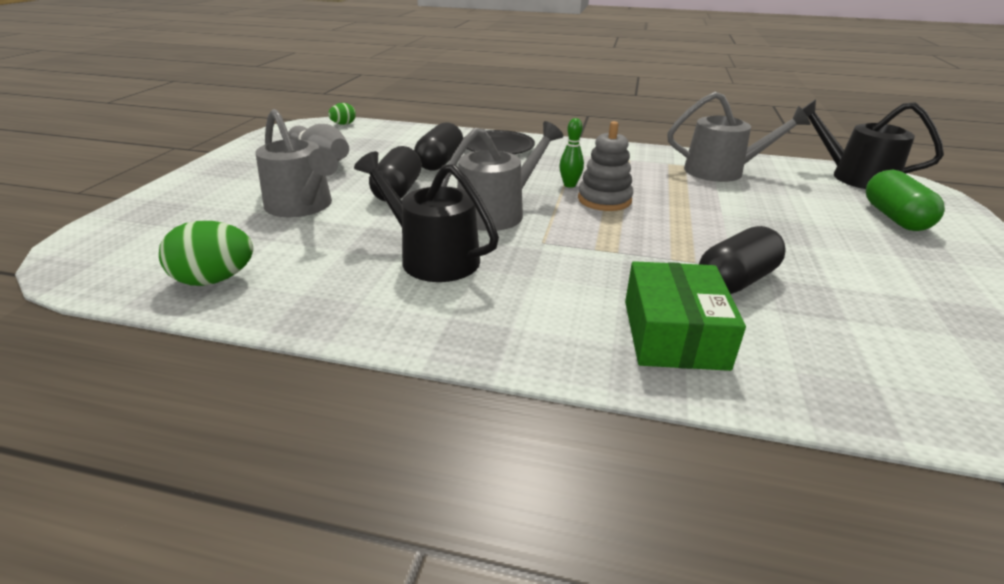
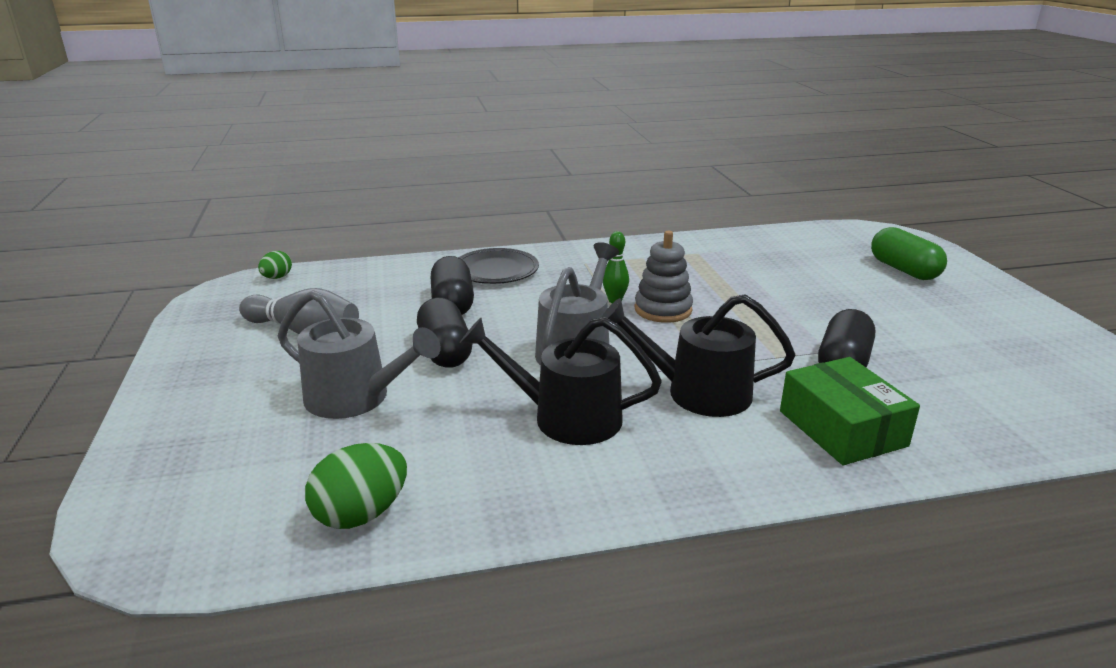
camera: 25 degrees left, 5 degrees down
(721, 171) = (734, 252): grey watering can -> none
(855, 177) = (844, 235): black watering can -> black watering can (698, 392)

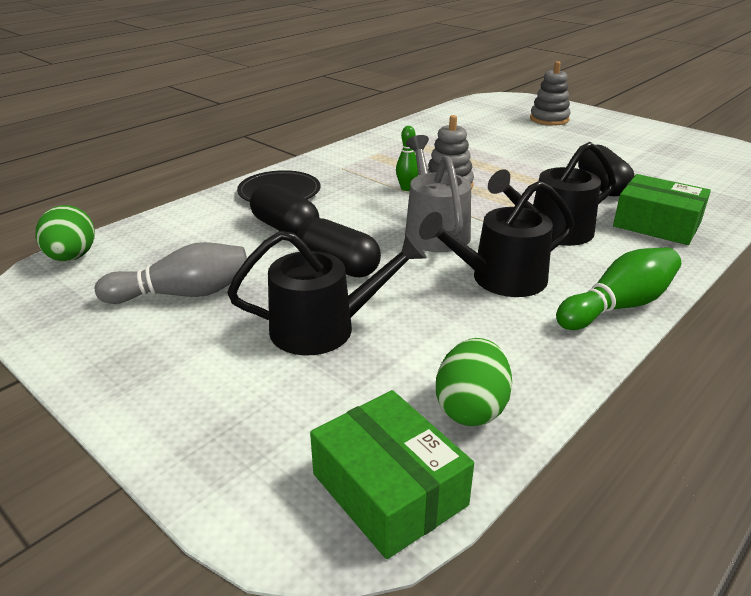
camera: 35 degrees left, 5 degrees up
(212, 541) = (389, 489): none -> green box
(277, 277) = (72, 257): green egg -> green egg, size x1.71
(355, 398) = (323, 328): grey watering can -> black watering can
(643, 492) = (618, 306): none -> green bowling pin
(904, 270) = (549, 119): green capsule -> grey stacking toy

